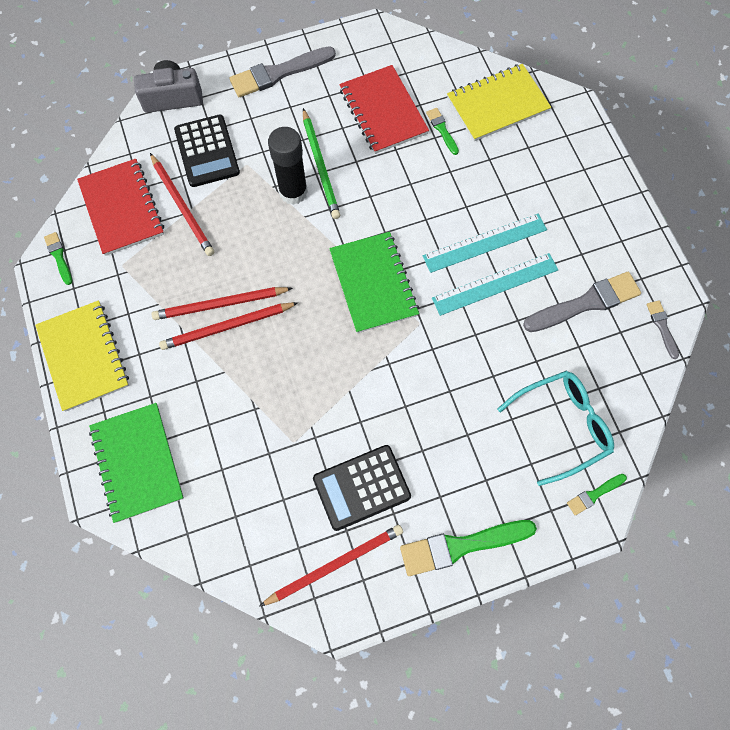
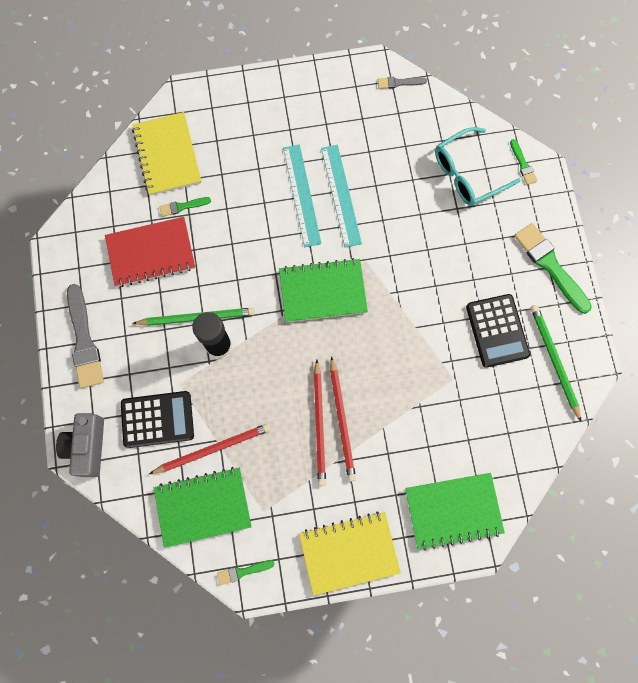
camera: 80 degrees left, 5 degrees up
(122, 208) = (203, 506): red notebook -> green notebook
(335, 564) = (554, 360): red pencil -> green pencil
(461, 546) = (550, 265): green brush -> green brush turned 150 degrees clockwise
(562, 426) = (467, 173): turquoise glasses -> turquoise glasses turned 105 degrees counterclockwise
(586, 303) = (369, 131): grey brush -> none

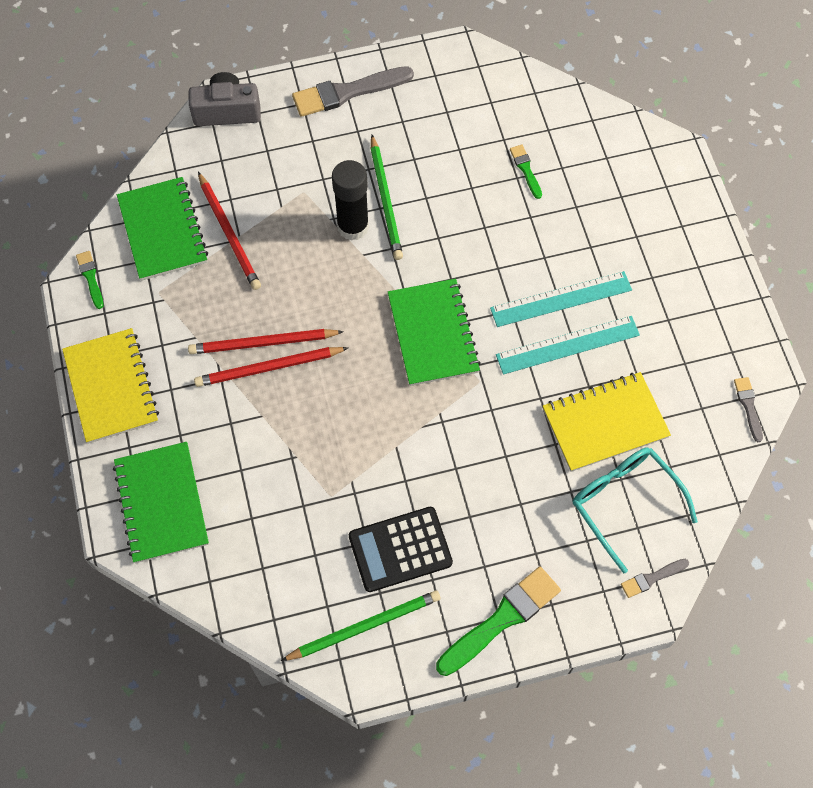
camera: 85 degrees right, 10 degrees down
(151, 253) = (461, 144): red notebook -> none
(157, 419) = (261, 174): black calculator -> none
(167, 155) = (591, 146): yellow notebook -> yellow notebook (605, 423)
(523, 164) = (652, 578): green brush -> grey brush

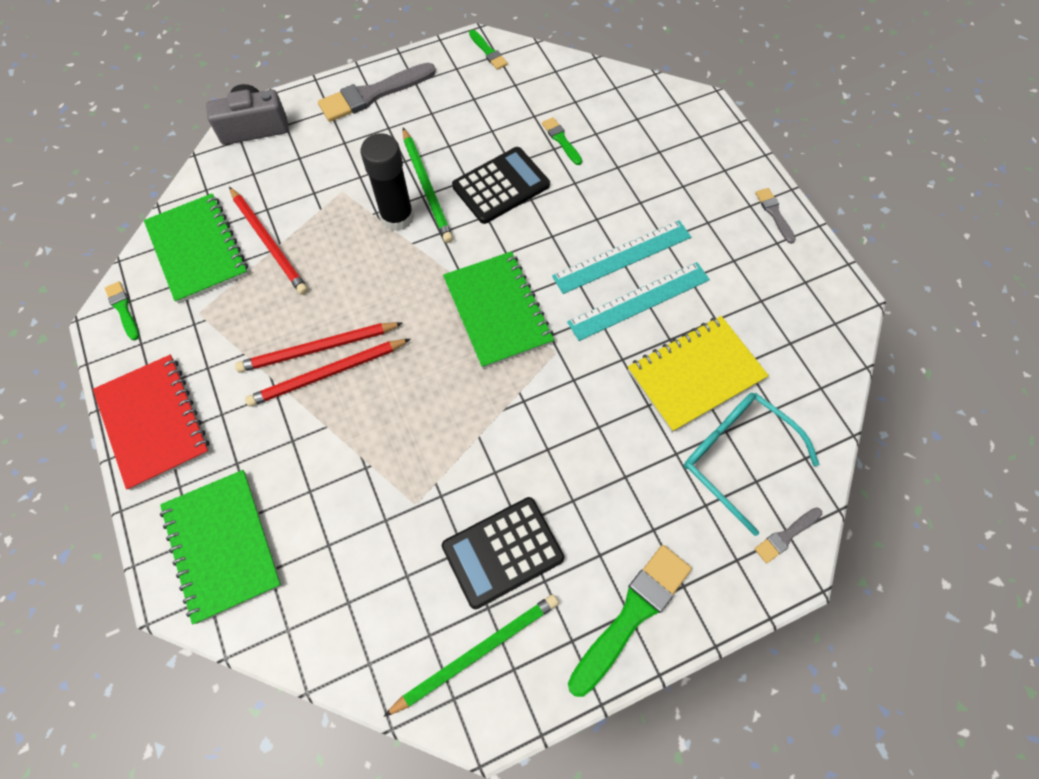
camera: 10 degrees left, 0 degrees up
(111, 387) = (154, 422): yellow notebook -> red notebook
(457, 209) = (501, 186): none -> black calculator
(470, 61) = (488, 52): none -> green brush
(748, 406) = (837, 333): grey brush -> grey brush (774, 213)

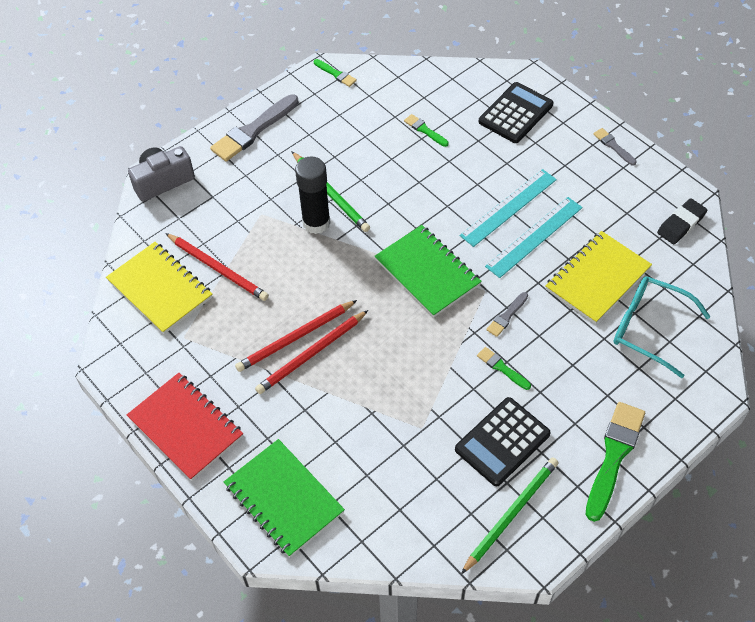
camera: 15 degrees left, 10 degrees down
(123, 309) = (118, 350): green brush -> green brush (501, 368)
(198, 250) = (160, 289): green notebook -> yellow notebook
(501, 186) = (390, 177): black calculator -> black calculator (515, 113)
(786, 536) = (704, 372): grey brush -> grey brush (506, 316)
(823, 333) = (681, 224): none -> black eraser

